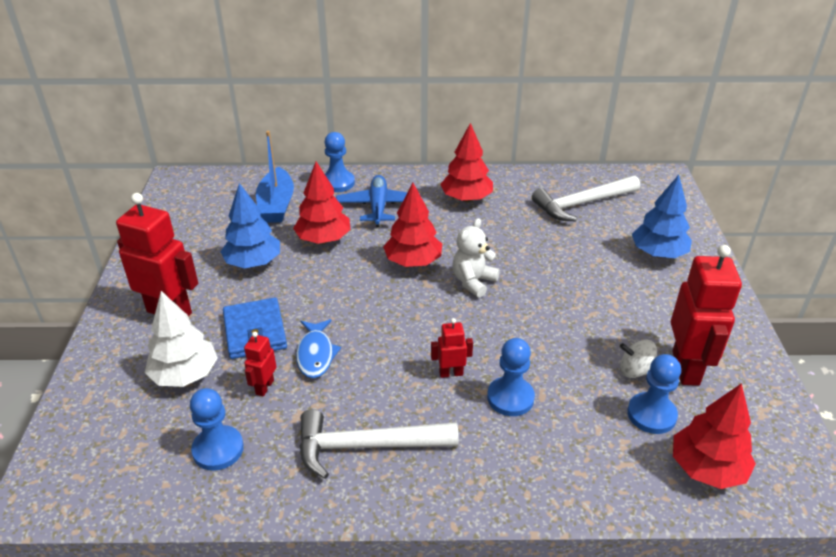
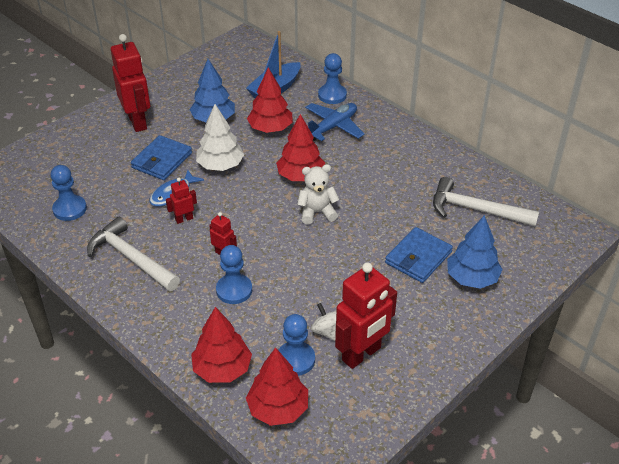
camera: 45 degrees right, 5 degrees up
(185, 375) = (102, 161): white tree -> white tree (220, 165)
(264, 387) = (127, 193): red robot -> red robot (184, 219)
(466, 198) = (399, 155): red tree -> red tree (222, 369)
(601, 264) = (418, 257): none -> blue wallet

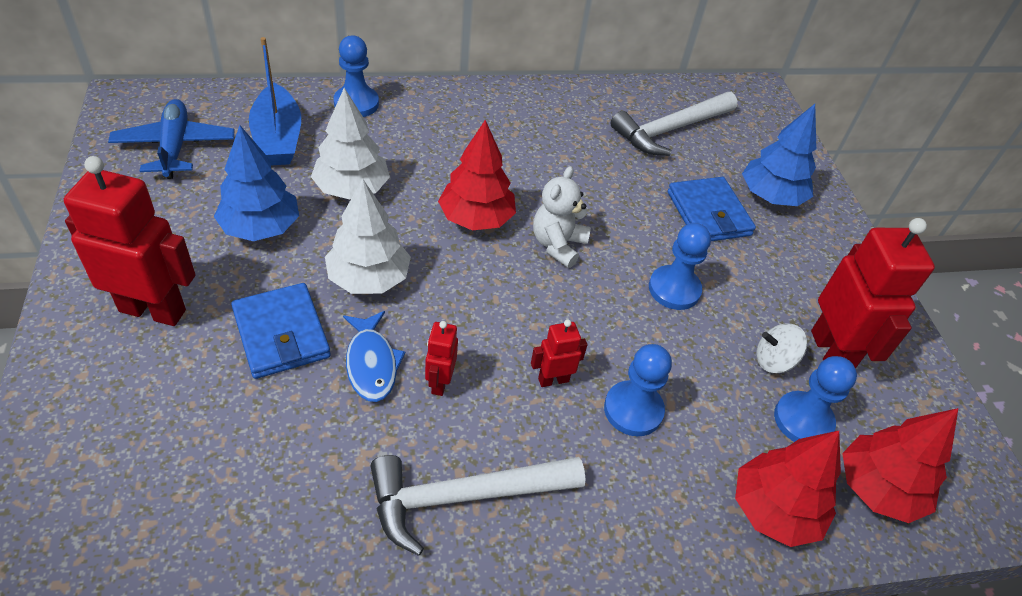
camera: 60 degrees left, 5 degrees up
(70, 209) = (260, 521): blue pawn -> blue pawn (674, 289)
(270, 128) = (351, 189): red tree -> white tree
(333, 127) = (416, 138): blue plane -> blue plane (175, 147)

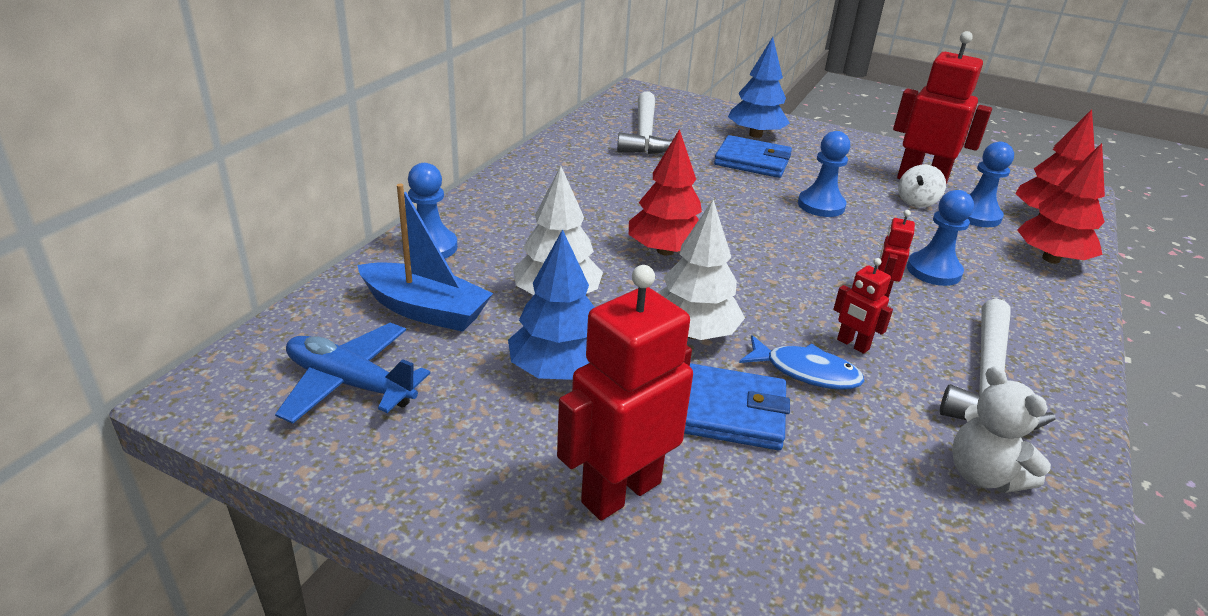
camera: 50 degrees left, 15 degrees down
(558, 245) = (732, 229): white teddy bear -> white teddy bear (983, 475)

